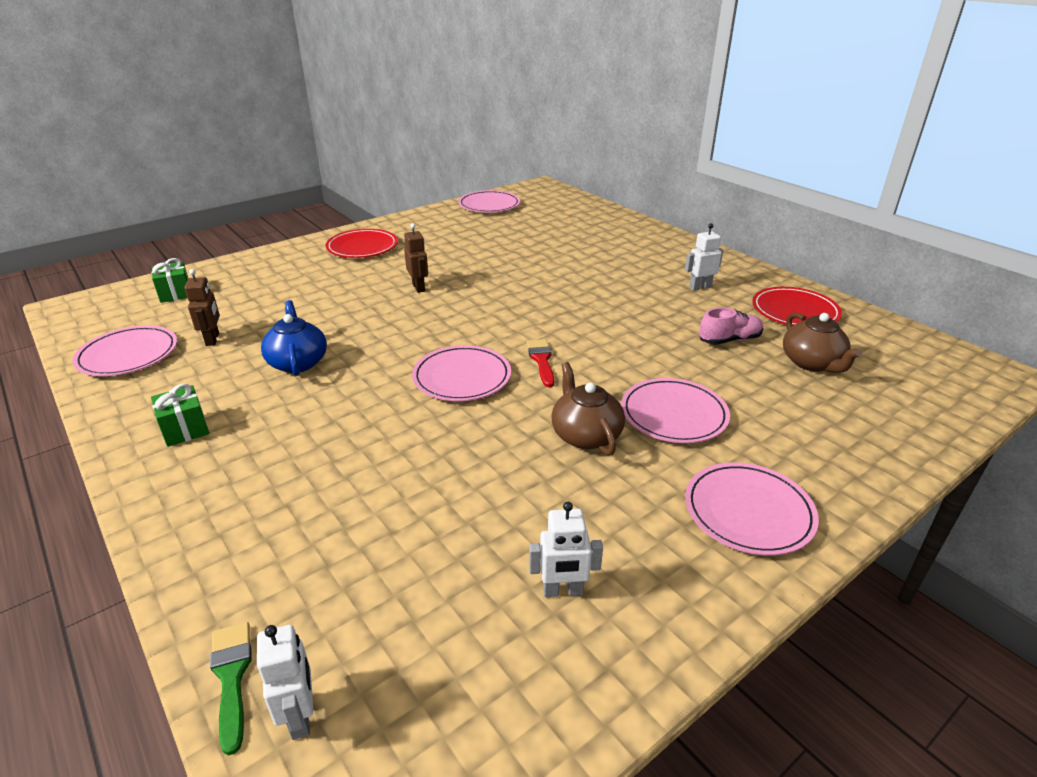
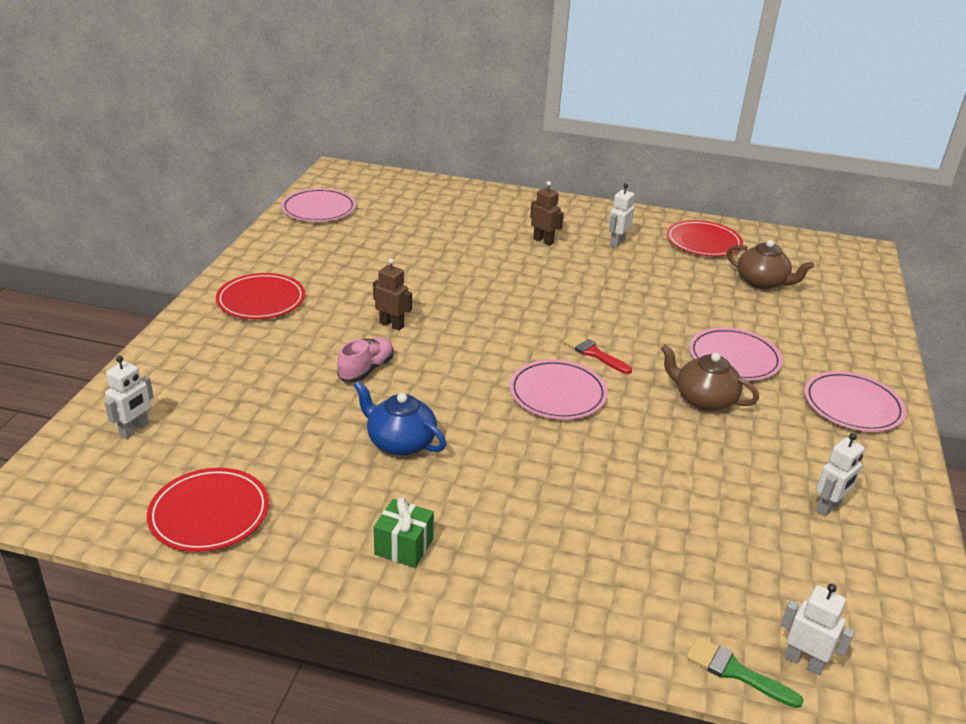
camera: 40 degrees left, 0 degrees up
(128, 355) = (209, 513): pink plate -> red plate
(175, 293) = (135, 430): green gift -> white robot
(213, 339) = (274, 458): brown robot -> brown robot (543, 241)
(729, 340) = (693, 283): pink shoe -> pink shoe (366, 369)

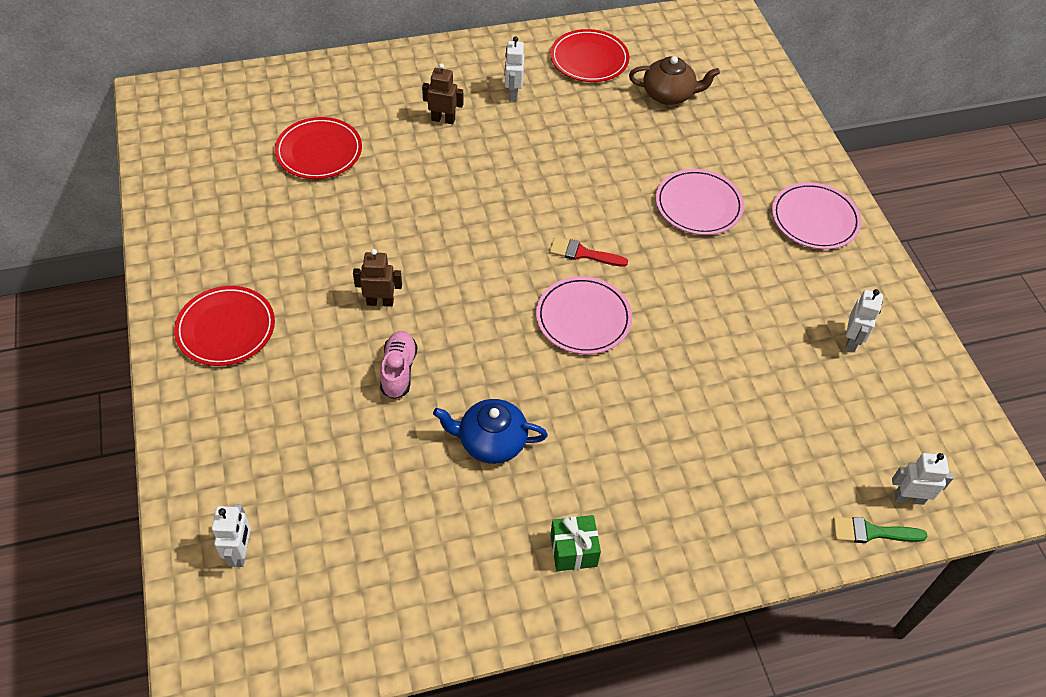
camera: 30 degrees left, 20 degrees up
(209, 513) = (389, 606): red plate -> red plate (319, 151)
(319, 209) = (180, 167): pink plate -> none
(703, 399) = (702, 267): brown teapot -> none

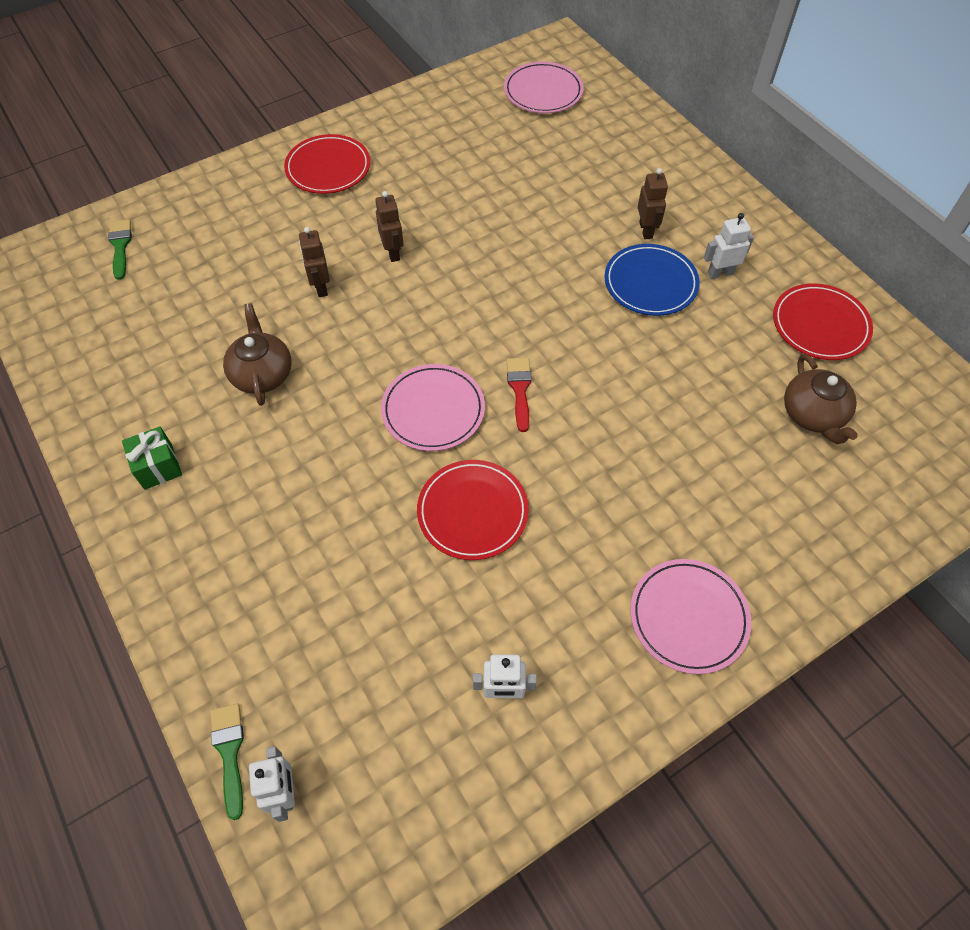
camera: 75 degrees right, 5 degrees up
(241, 552) = (120, 246): white robot -> green brush
(319, 151) = (552, 159): red plate -> red plate (472, 511)
(398, 371) = (321, 287): pink shoe -> brown robot
(491, 441) = (262, 374): blue teapot -> brown teapot
(504, 137) = (650, 283): none -> blue plate
(698, 205) = (645, 482): pink plate -> pink plate (543, 91)

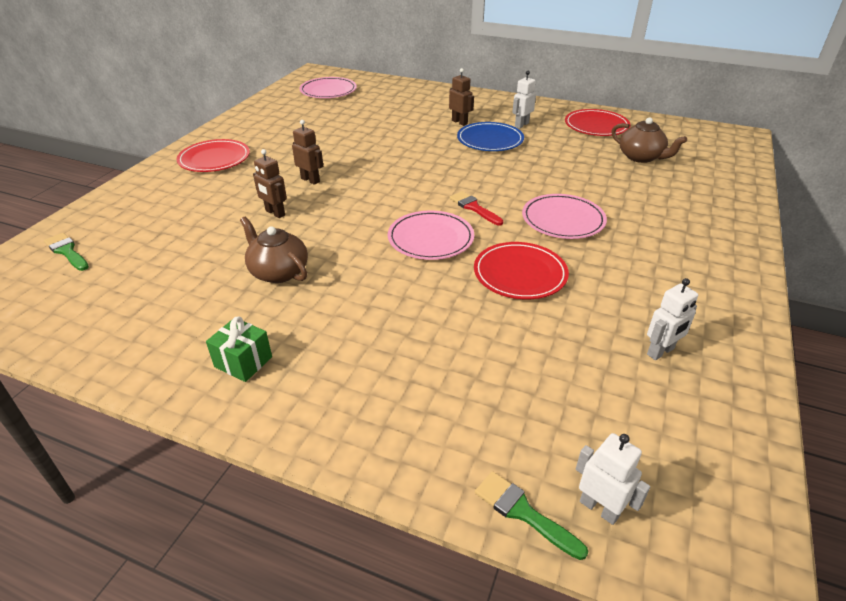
camera: 35 degrees left, 20 degrees down
(688, 617) = (704, 260): pink plate -> pink plate (563, 220)

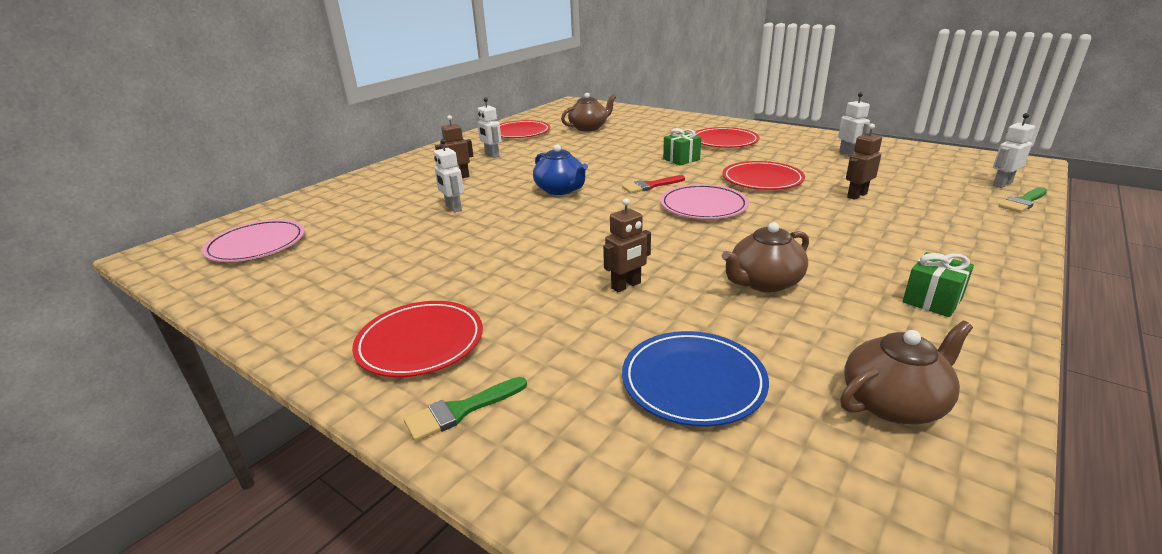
camera: 75 degrees left, 10 degrees down
(67, 251) = (702, 500): green brush -> green brush (460, 411)
(116, 321) = (894, 403): none -> brown teapot
(310, 180) = (547, 262): brown robot -> brown robot (856, 195)
(397, 132) = (453, 208): none -> white robot
(447, 166) = (560, 190): none -> blue teapot
(490, 140) = (514, 169): blue plate -> blue plate (693, 381)
(563, 220) = (681, 159): pink plate -> green gift
(652, 246) = (724, 141): none -> red plate

